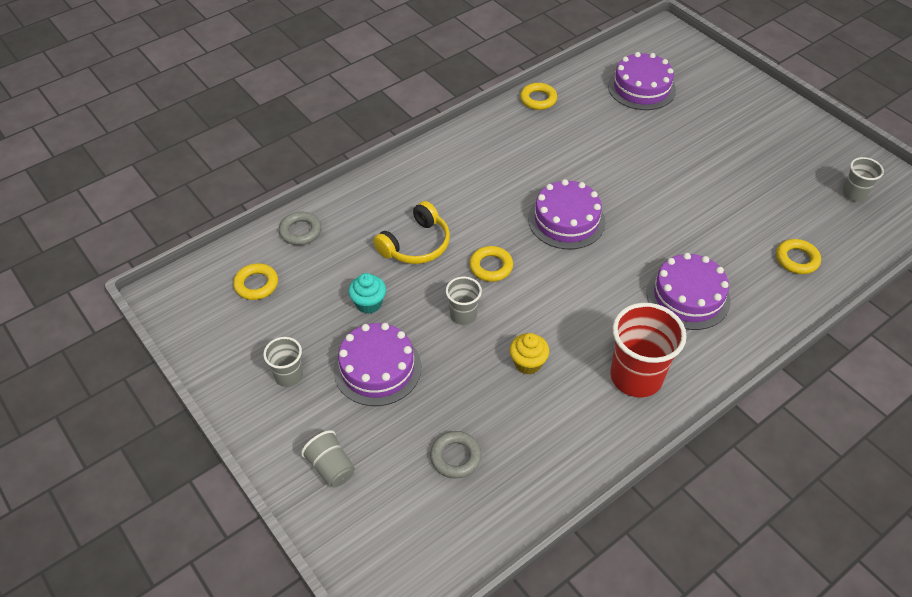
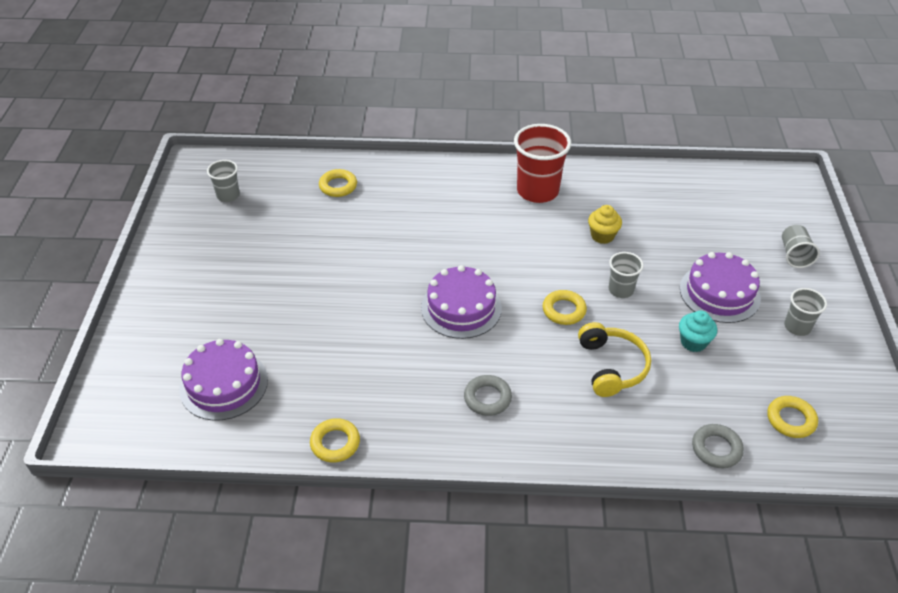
camera: 140 degrees left, 5 degrees down
(416, 244) = (611, 366): yellow headphones -> yellow headphones turned 90 degrees clockwise
(455, 457) = (701, 217): grey ring -> grey ring (487, 398)
(688, 296) = (443, 209): purple cake -> none

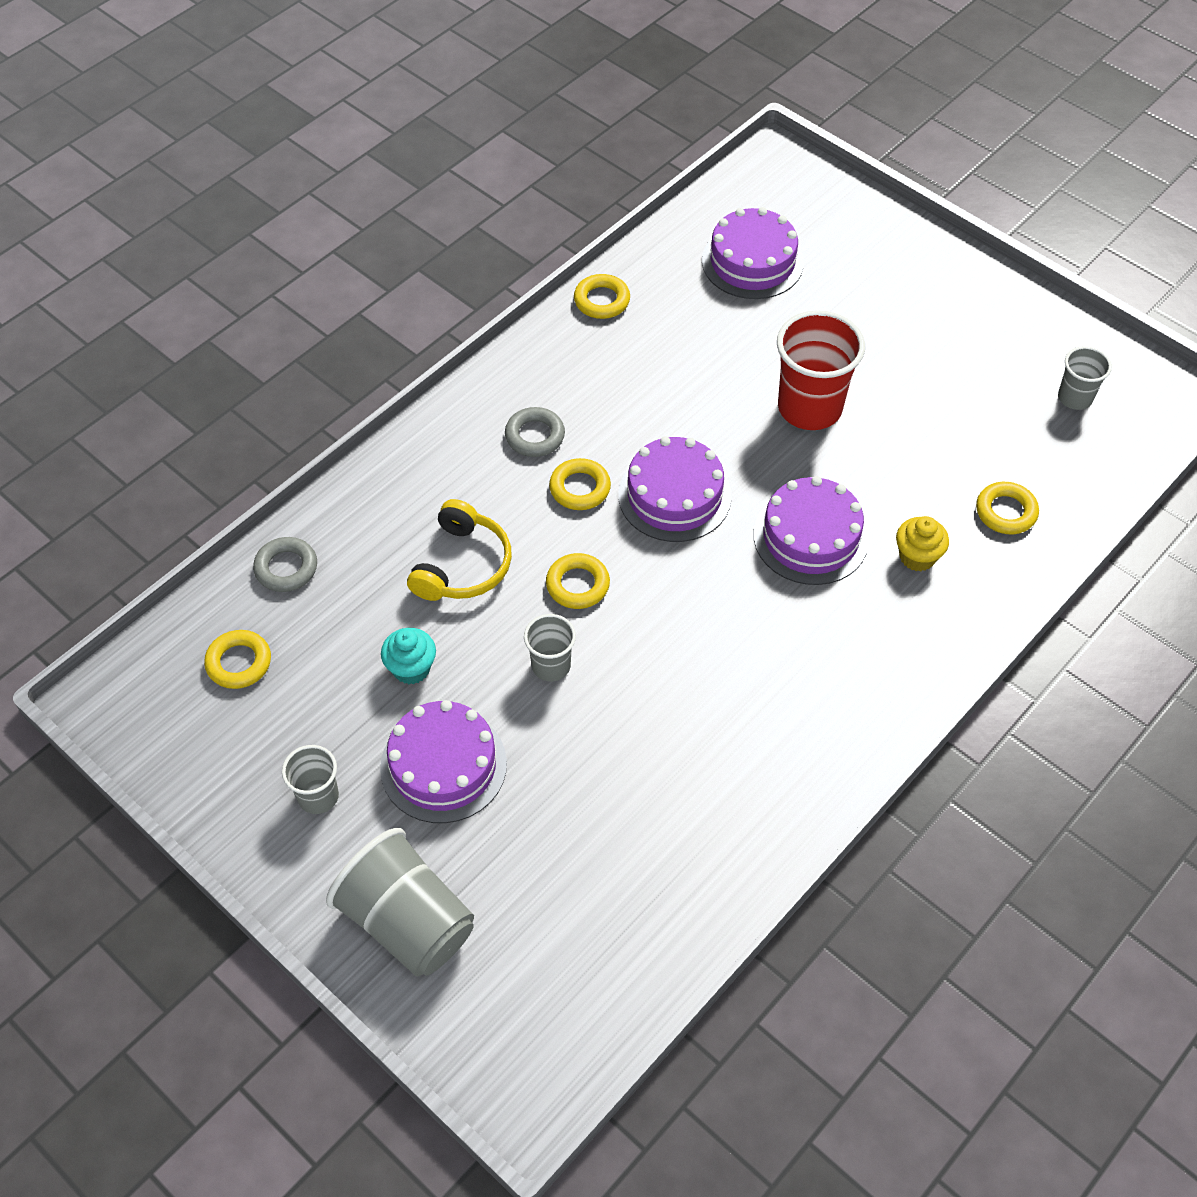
camera: 130 degrees right, 10 degrees up
(429, 242) = (810, 537): none -> purple cake
(501, 351) = (580, 488): none -> yellow ring
(537, 191) = (807, 722): red cup -> red cup (809, 408)
(602, 236) = (654, 725): yellow cupcake -> yellow cupcake (917, 557)
(611, 366) = (462, 565): yellow headphones -> yellow headphones turned 105 degrees counterclockwise
(794, 255) = (408, 922): grey cup -> grey cup, size x1.85

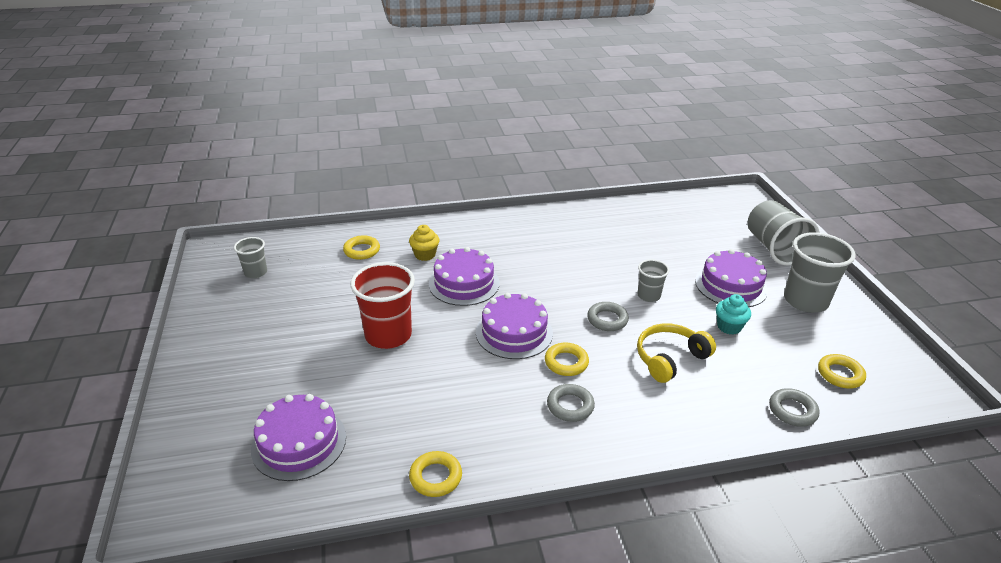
camera: 145 degrees left, 20 degrees down
(318, 796) = (805, 301): grey cup -> grey cup, size x1.85
(577, 585) = (607, 320): yellow ring -> grey ring

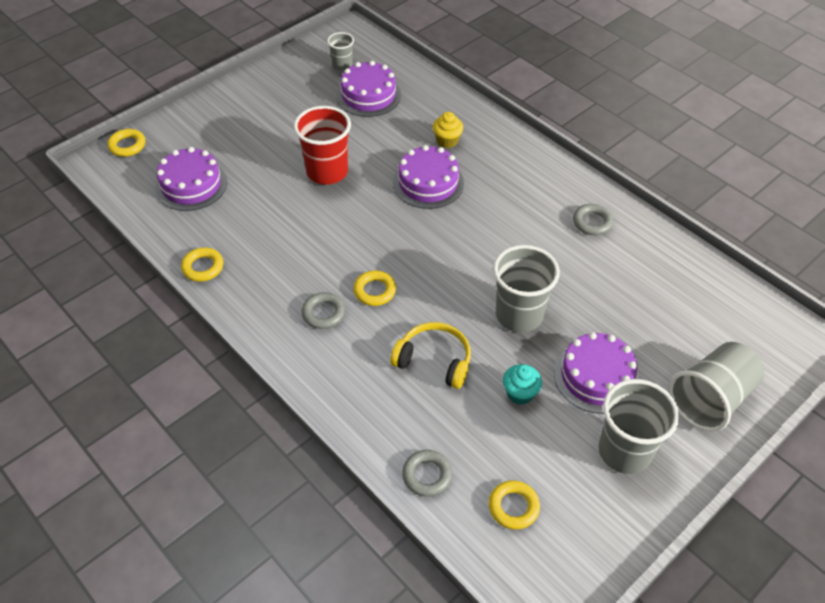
camera: 60 degrees right, 15 degrees up
(362, 250) = (419, 103): yellow ring -> yellow ring (127, 145)
(514, 332) = (388, 242): purple cake -> purple cake (368, 95)
(607, 320) = (455, 297): grey ring -> grey ring (592, 222)
(648, 296) = (519, 315): grey cup -> grey cup, size x1.85

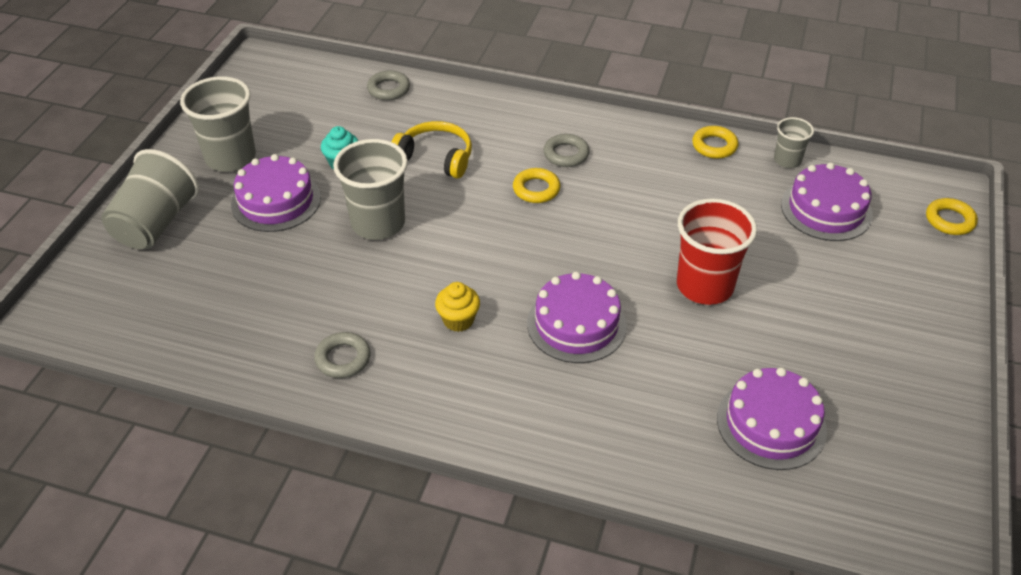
camera: 150 degrees right, 5 degrees down
(342, 65) = (864, 463): grey cup -> grey cup (787, 160)
(434, 360) = (436, 158): yellow headphones -> yellow headphones turned 150 degrees counterclockwise
(447, 141) = (601, 396): yellow cupcake -> yellow cupcake (458, 320)
(513, 507) = (310, 96): yellow ring -> none

